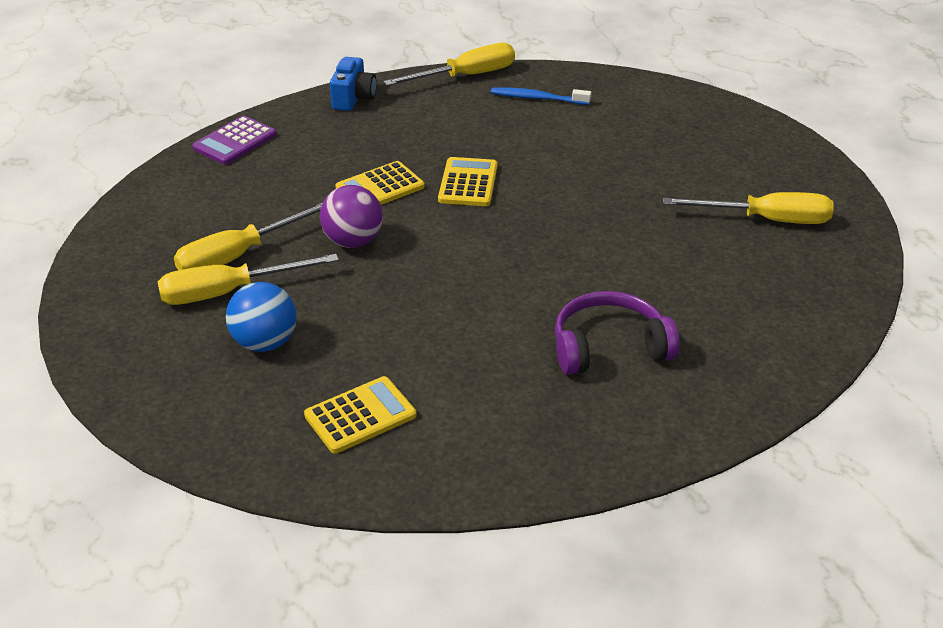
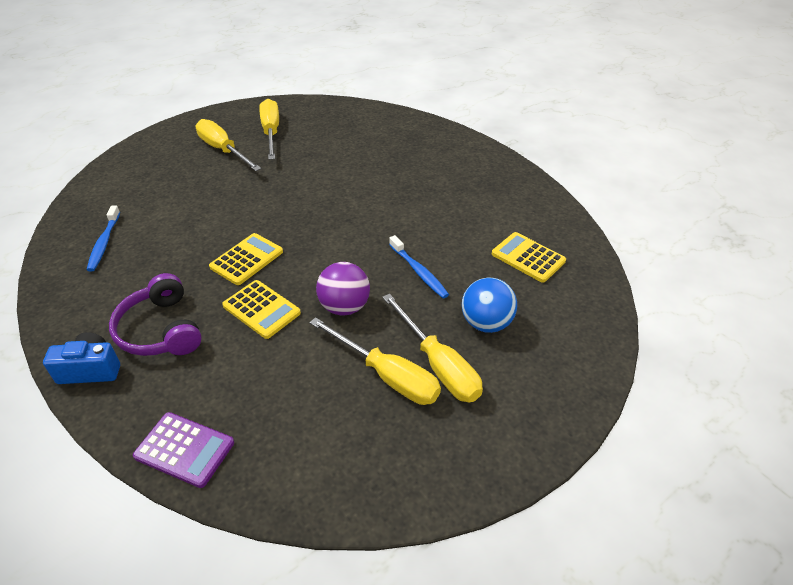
camera: 105 degrees left, 5 degrees up
(383, 307) = (419, 271): none -> blue toothbrush
(466, 76) = (53, 294): yellow screwdriver -> yellow screwdriver (223, 150)
(468, 183) = (247, 259): yellow calculator -> yellow calculator turned 135 degrees clockwise
(609, 347) = (416, 174): purple headphones -> purple headphones (160, 330)

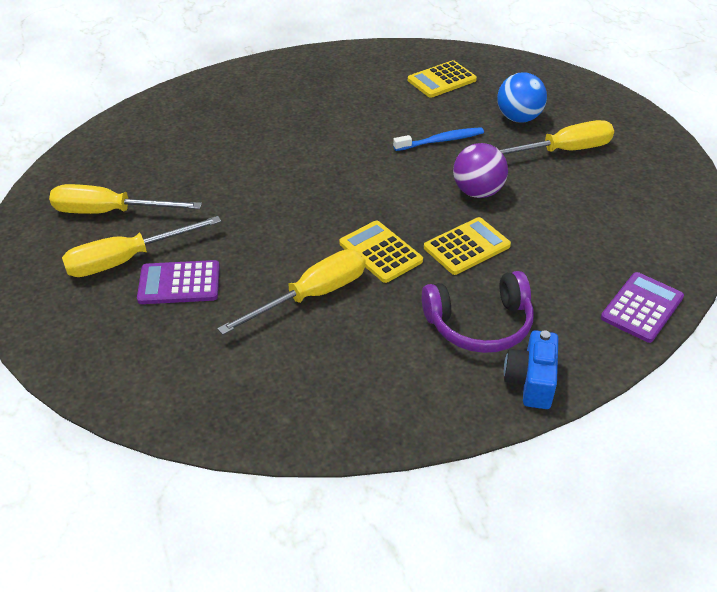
camera: 75 degrees left, 0 degrees up
(104, 243) = (296, 381): blue toothbrush -> none
(202, 175) = (179, 283): none -> purple calculator
(387, 375) = (570, 179): yellow screwdriver -> yellow screwdriver (312, 296)

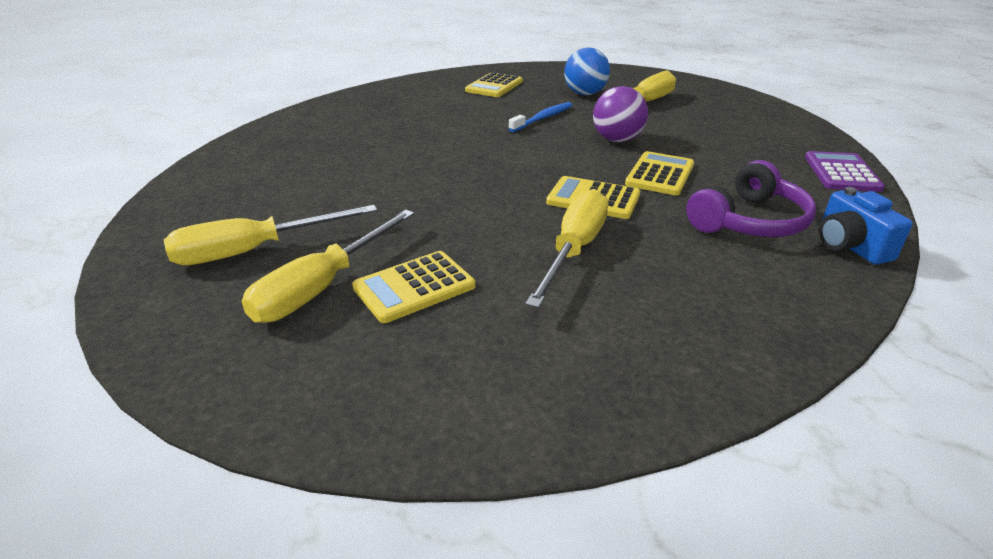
camera: 30 degrees left, 10 degrees down
(179, 283) = (414, 287): purple calculator -> yellow calculator

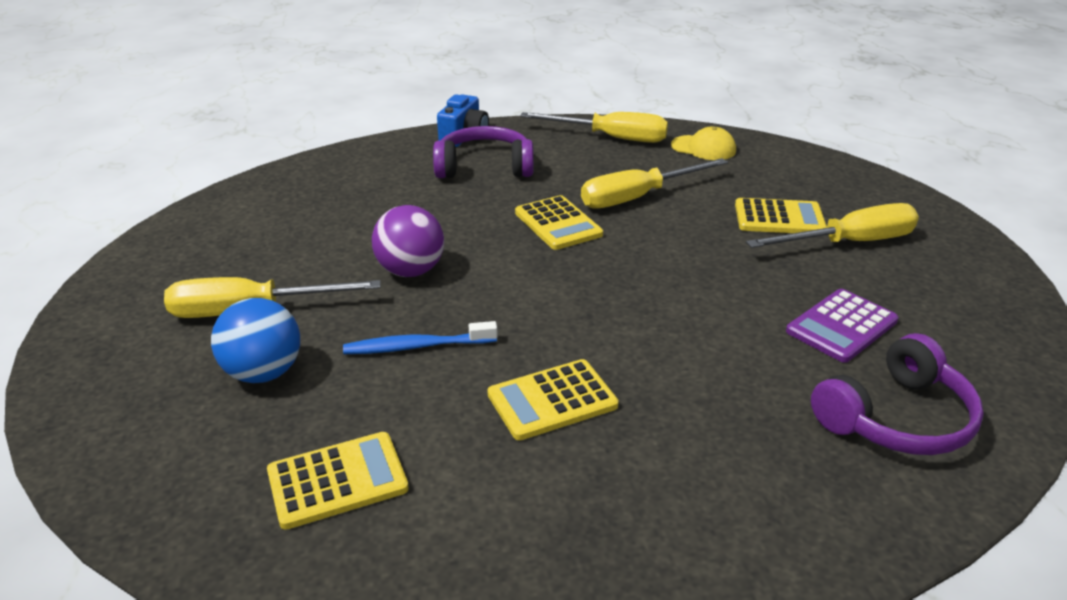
camera: 140 degrees left, 0 degrees up
(252, 172) = (896, 418): none -> purple headphones
(254, 251) = (903, 295): yellow screwdriver -> yellow screwdriver (610, 138)
(611, 368) = (703, 148): none -> yellow cap
(660, 174) = (460, 220): yellow calculator -> yellow calculator (552, 400)
(841, 173) = (330, 164): purple calculator -> purple calculator (841, 326)

